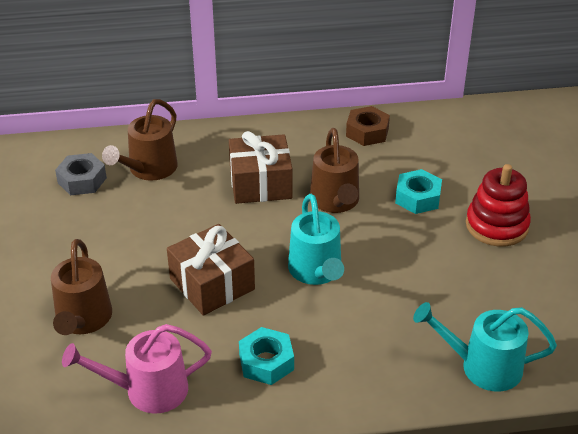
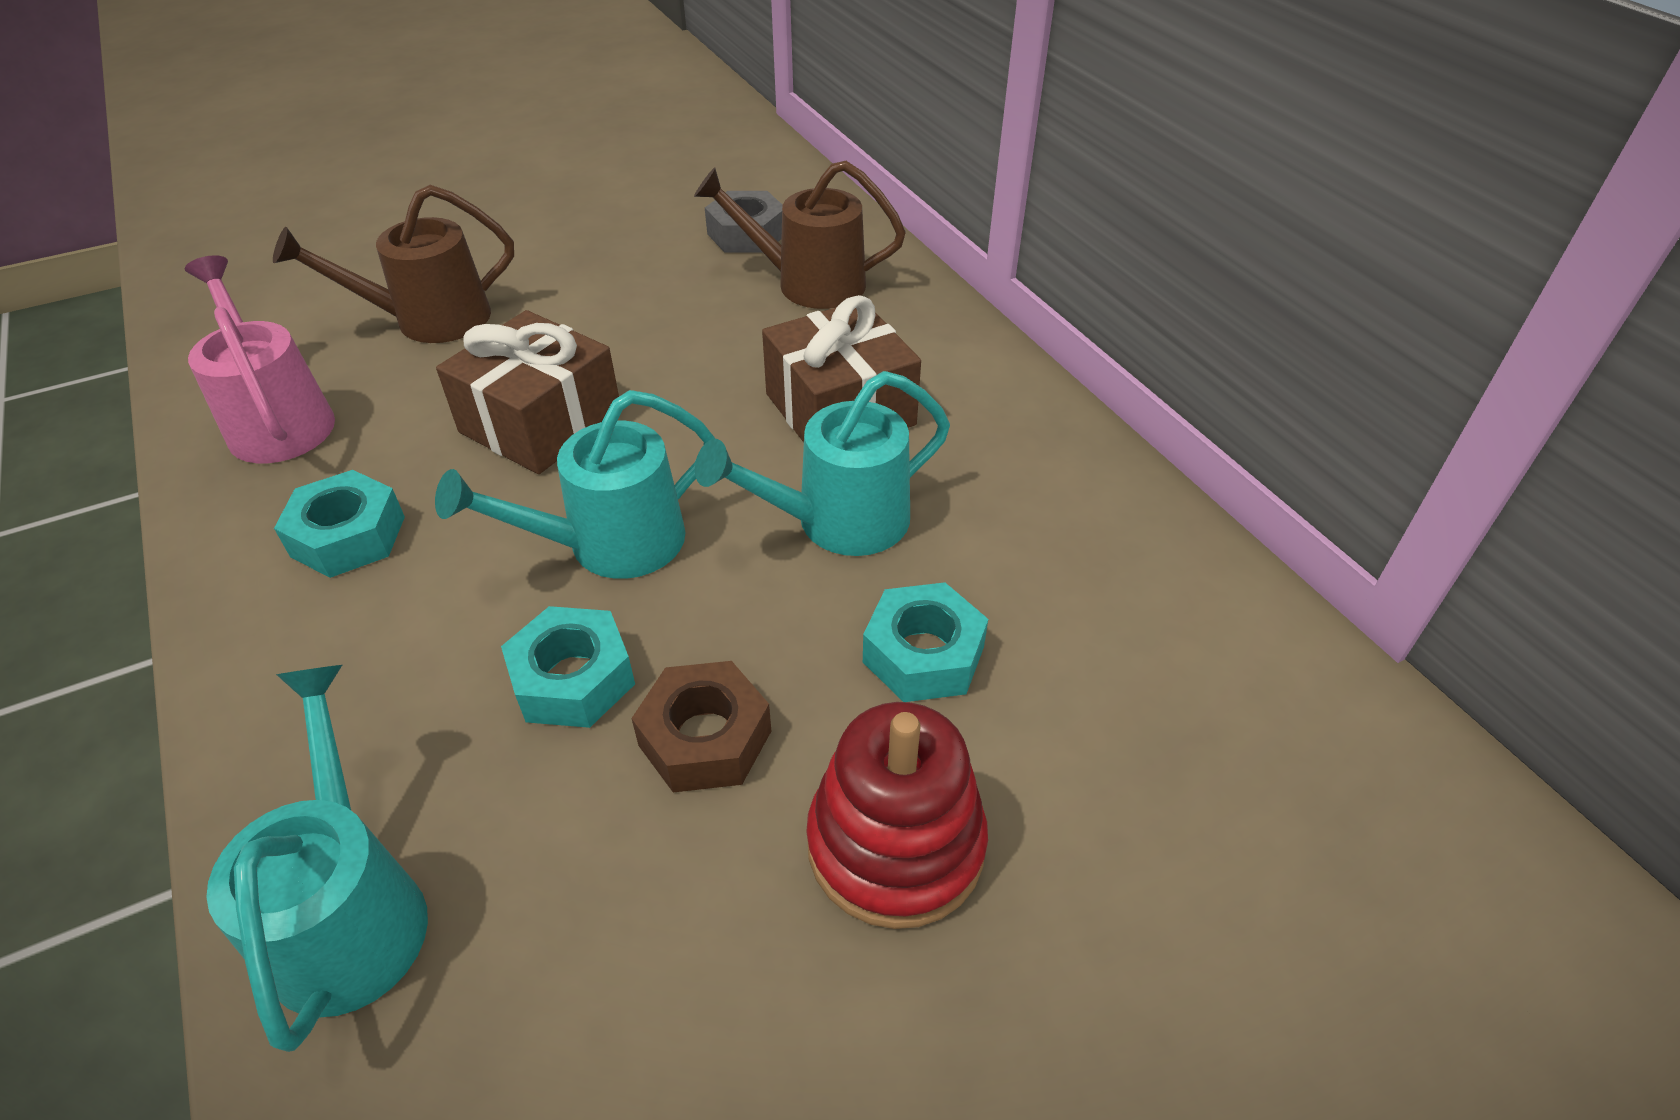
camera: 70 degrees right, 5 degrees up
(336, 202) = (837, 522): brown watering can -> turquoise watering can
(367, 132) = (1107, 516): brown nut -> brown nut (705, 738)
(392, 294) = (573, 679): none -> turquoise nut

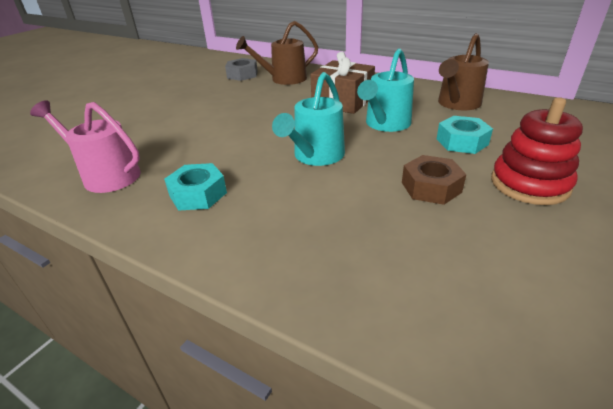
camera: 30 degrees left, 10 degrees down
(351, 911) = (383, 296): turquoise watering can -> none
(428, 320) = (139, 128): brown watering can -> brown watering can (457, 104)
(541, 422) = (235, 137): brown gift -> none
(573, 679) = (360, 193): turquoise nut -> none

